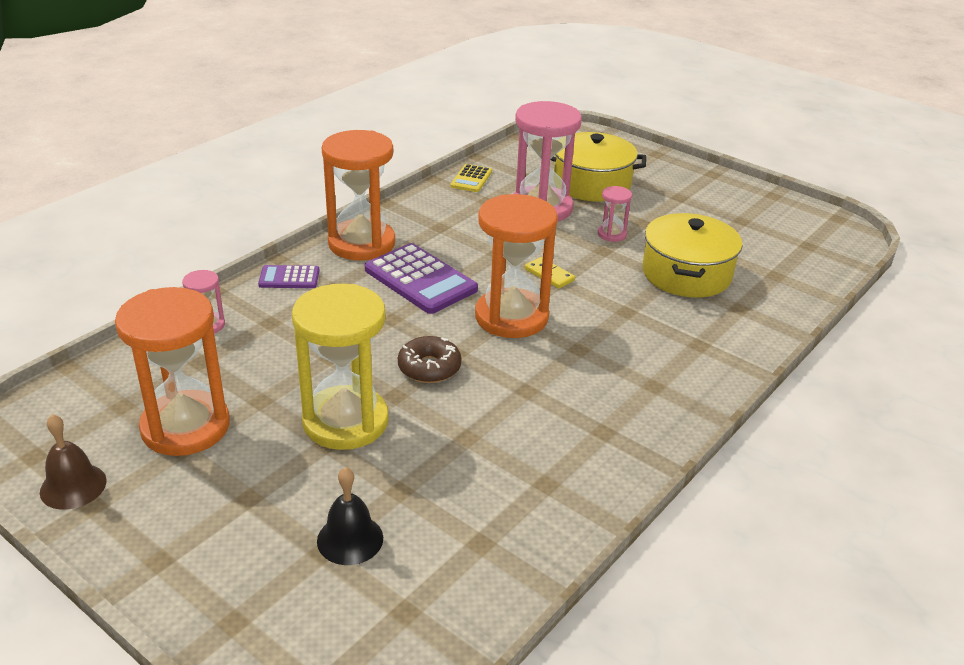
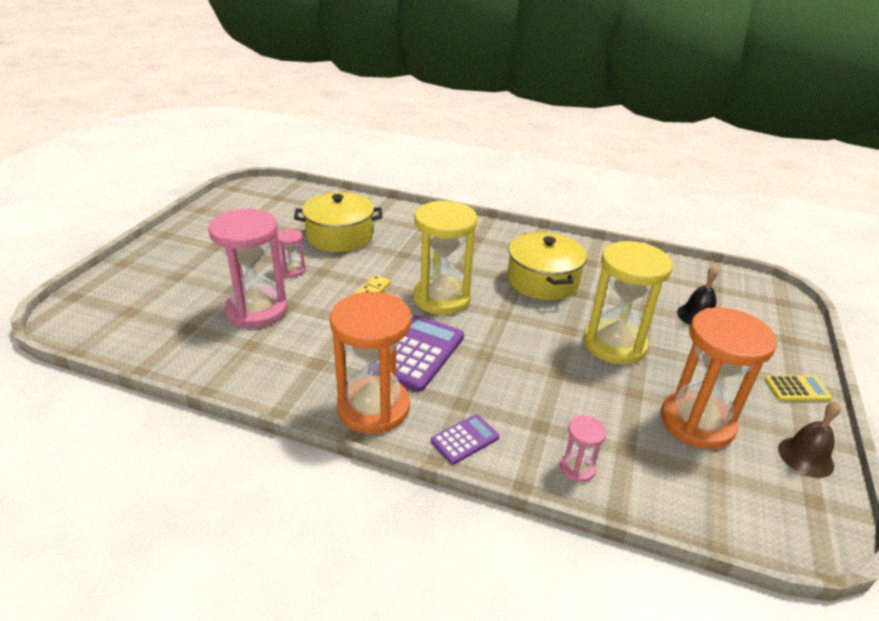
camera: 110 degrees left, 0 degrees up
(289, 278) = (465, 439): purple calculator -> purple calculator turned 105 degrees counterclockwise
(429, 368) = (529, 322): brown donut -> none
(471, 179) = (201, 364): yellow calculator -> yellow calculator (797, 389)
(511, 317) = (441, 298): orange hourglass -> yellow hourglass
(591, 184) = (198, 289): yellow pot -> yellow pot (542, 281)

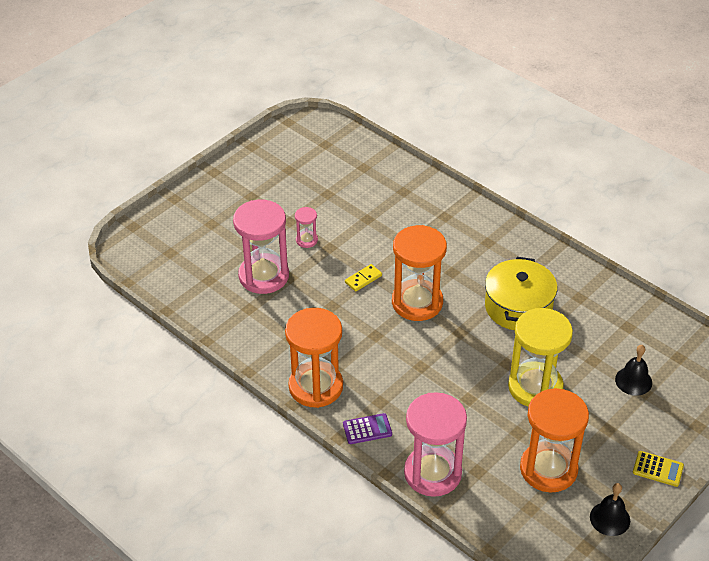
camera: 25 degrees right, 10 degrees up
(340, 236) = (362, 209): yellow pot -> none
(417, 353) = (369, 350): purple calculator -> none
(441, 298) = (417, 302): yellow hourglass -> orange hourglass
(577, 468) = (432, 473): pink hourglass -> pink hourglass, size x2.23
(805, 457) = (610, 518): brown bell -> black bell

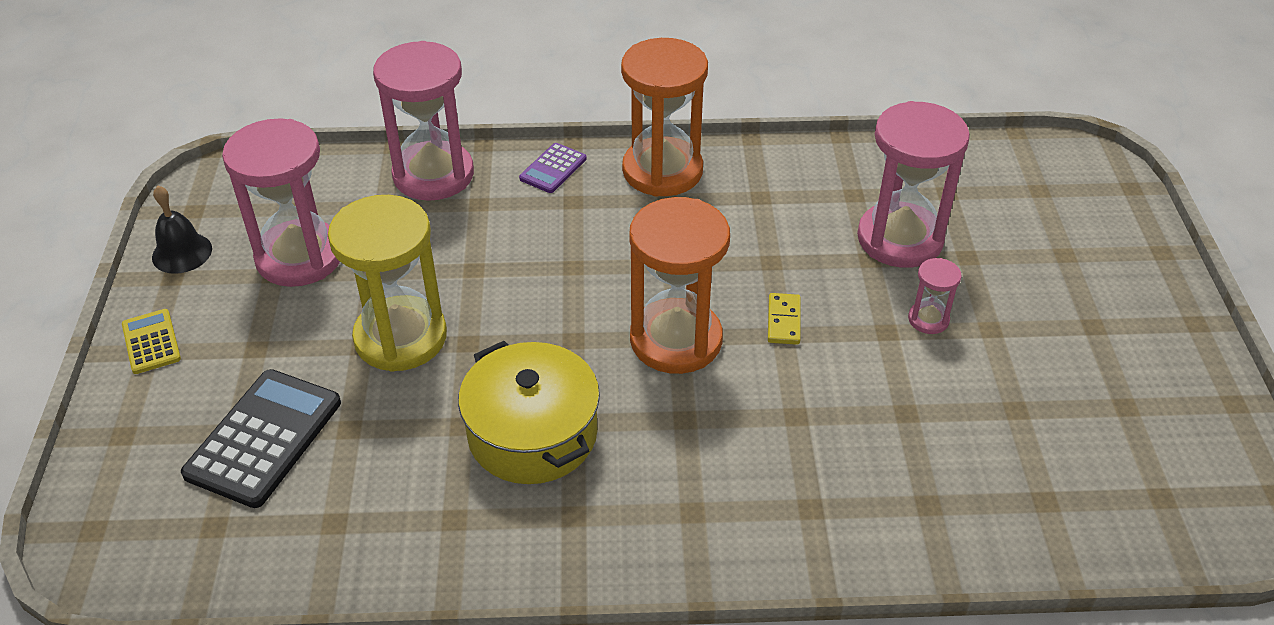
camera: 135 degrees right, 0 degrees up
(548, 469) = (299, 257): orange hourglass -> pink hourglass
(633, 381) = (264, 438): black bell -> black calculator
(658, 469) = (151, 342): yellow calculator -> yellow calculator turned 90 degrees clockwise

